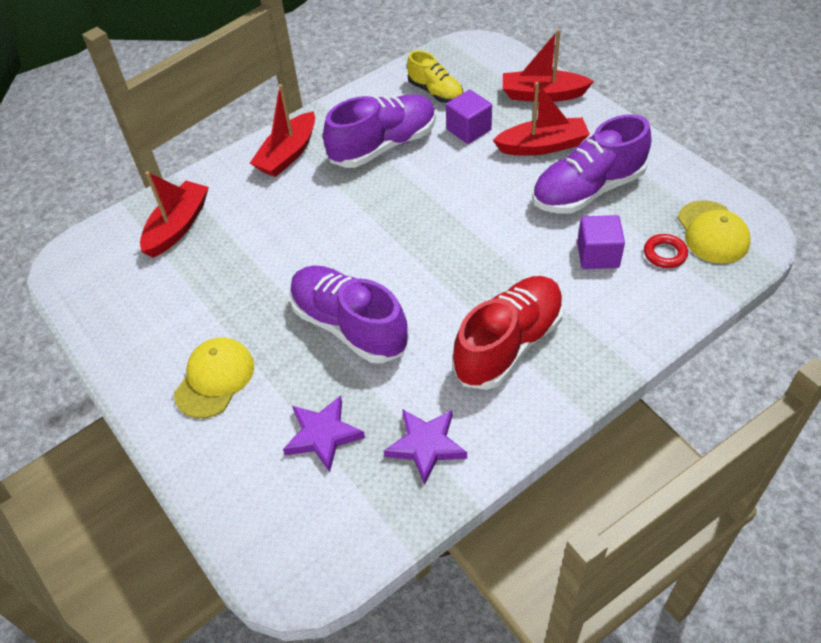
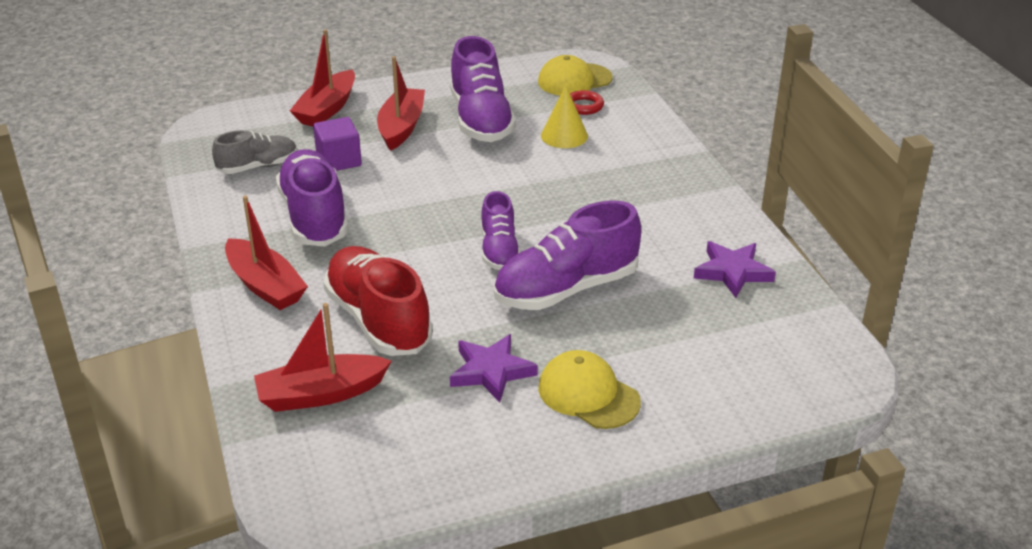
camera: 75 degrees left, 15 degrees down
(178, 226) = (321, 394): red boat -> red boat turned 60 degrees counterclockwise
(323, 435) = (696, 330): purple star -> purple star (491, 371)
(386, 266) = (499, 250): none -> purple shoe
(435, 92) = (258, 167): yellow shoe -> grey shoe
(508, 344) = (640, 204): red shoe -> red shoe (378, 320)
(598, 255) = (564, 136): purple cube -> yellow cone
(712, 232) = (574, 80): yellow cap -> yellow cap turned 150 degrees clockwise

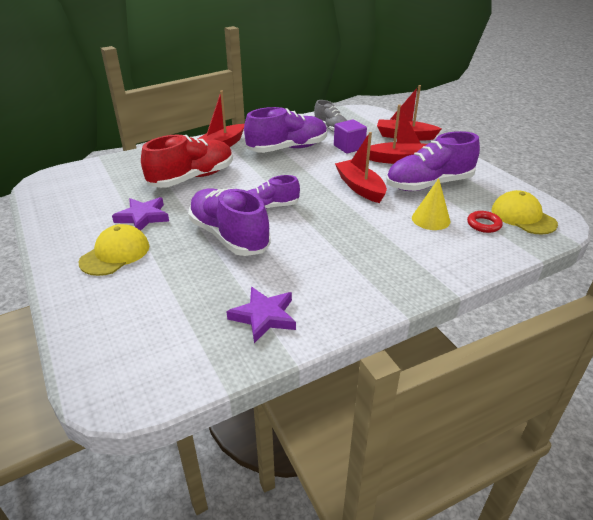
camera: 80 degrees right, 0 degrees up
(321, 394) = (130, 171): red boat -> red boat (360, 187)

